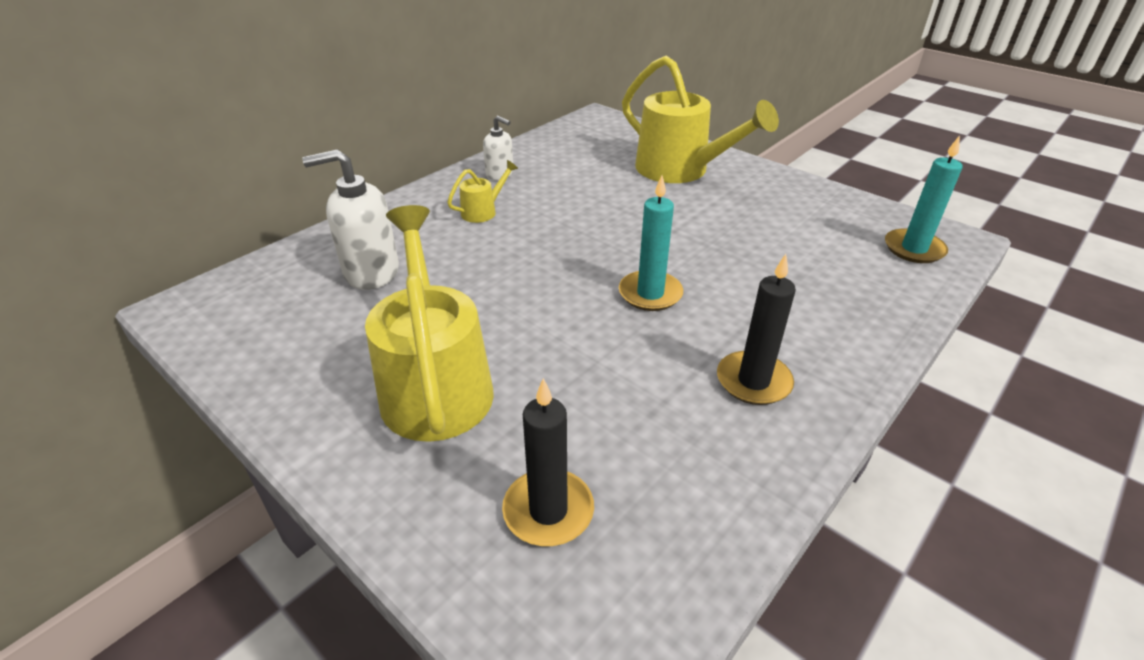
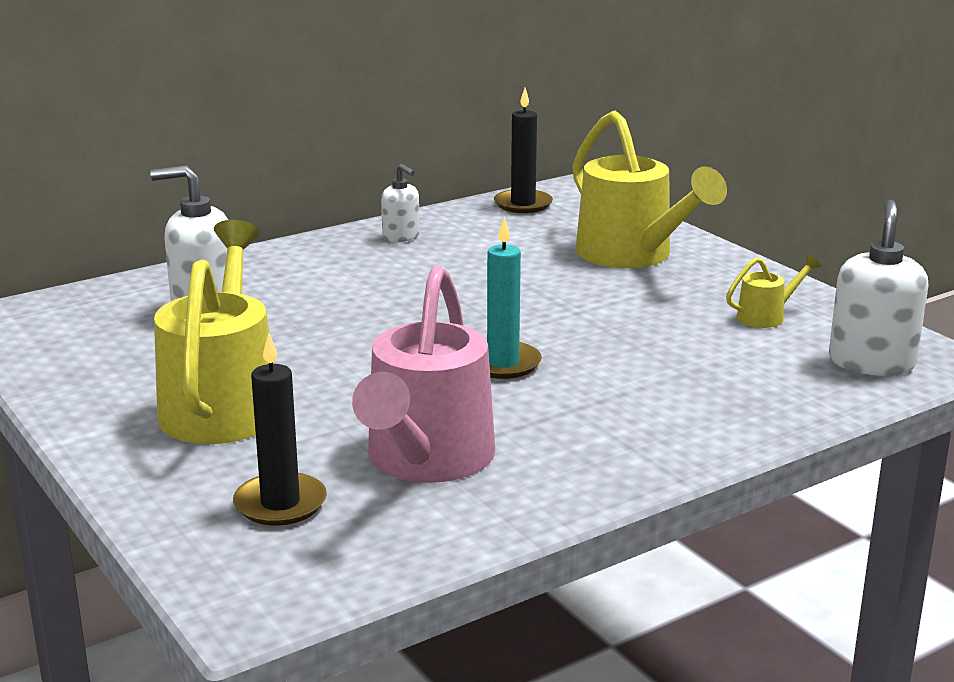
camera: 15 degrees right, 15 degrees down
(483, 211) = (359, 270): yellow watering can -> yellow watering can (767, 316)
(650, 423) = (425, 461): none -> pink watering can
(753, 381) = (562, 446): black candle -> black candle (523, 204)
(914, 249) = (871, 362): turquoise candle -> white soap dispenser

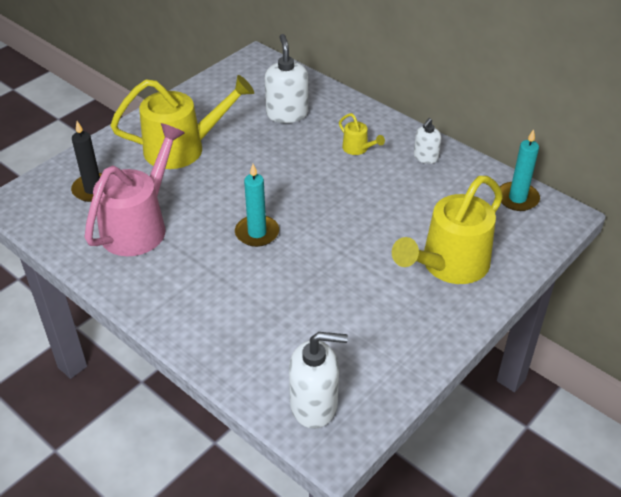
camera: 75 degrees right, 20 degrees up
(425, 461) = (140, 225): pink watering can -> pink watering can turned 120 degrees clockwise
(523, 204) = (517, 198): black candle -> turquoise candle
(767, 316) = (371, 345): yellow watering can -> yellow watering can (358, 149)

